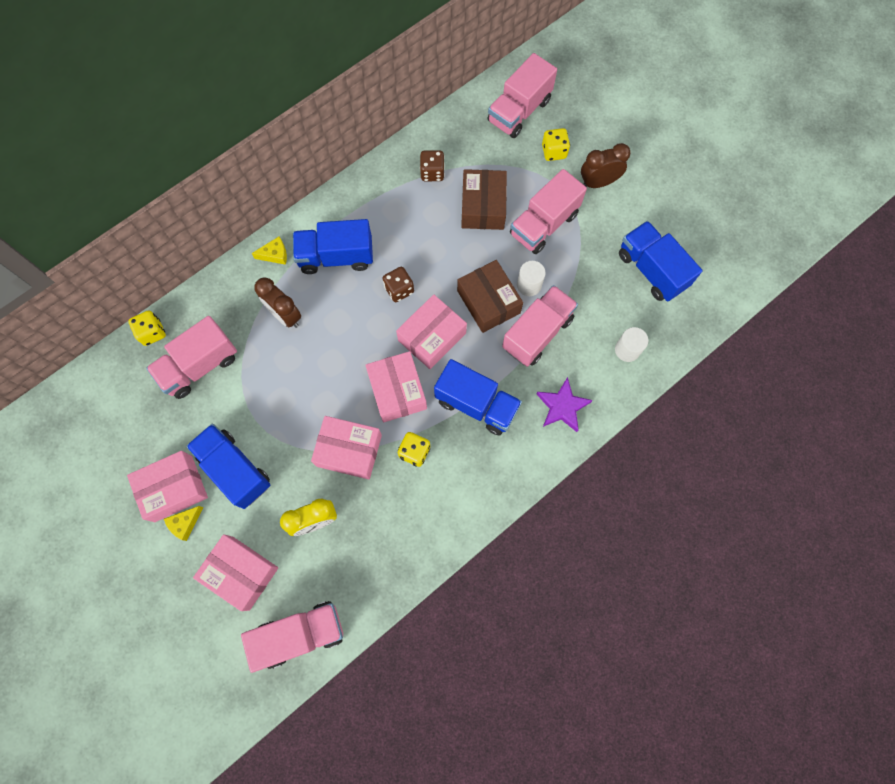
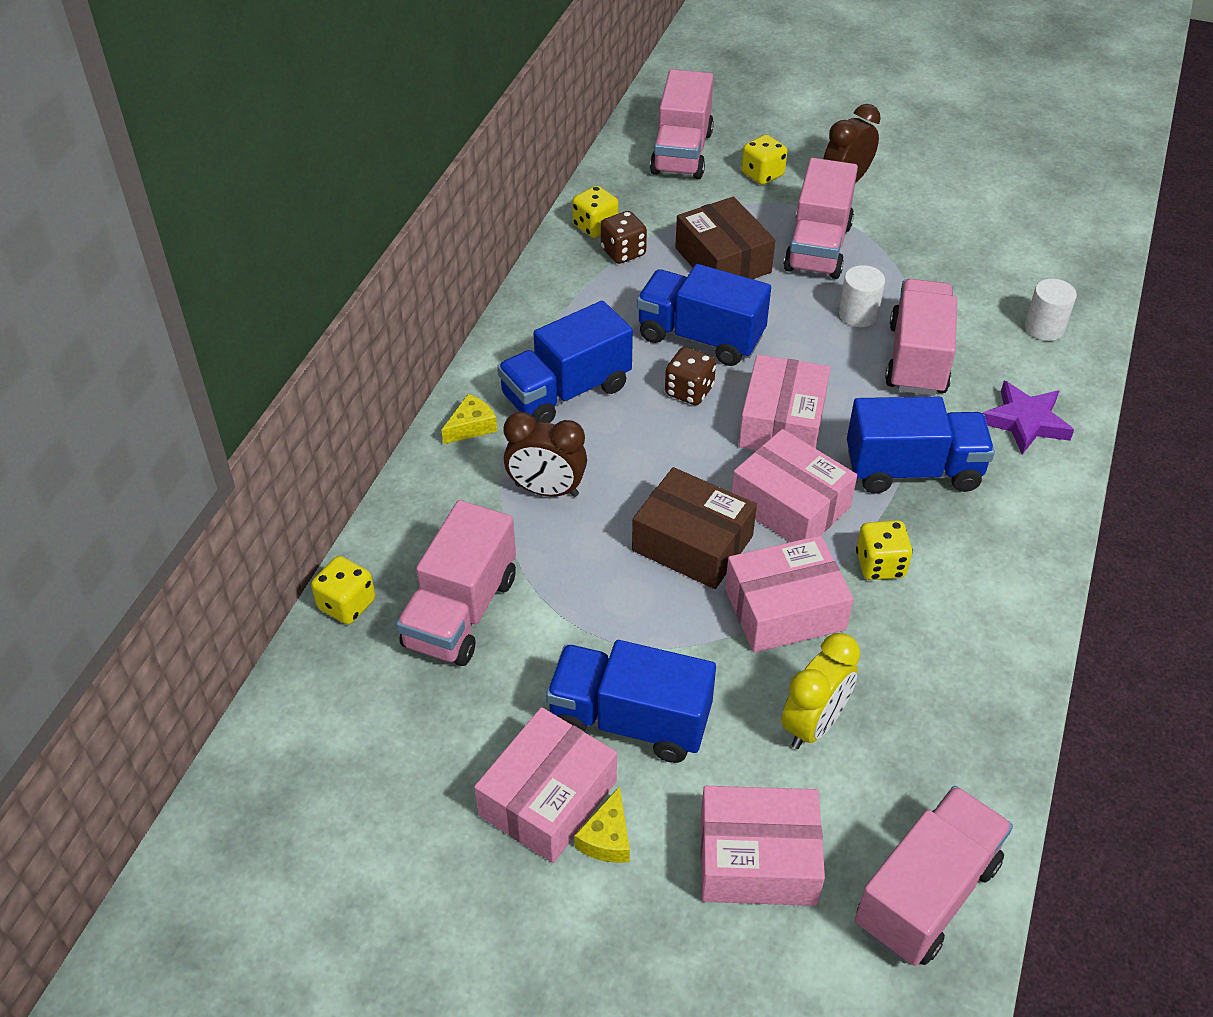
camera: 30 degrees left, 25 degrees down
(430, 146) = (595, 227): none -> yellow dice
(488, 302) = (822, 353): brown box -> brown box (692, 543)
(651, 270) = (993, 239): blue truck -> blue truck (700, 337)

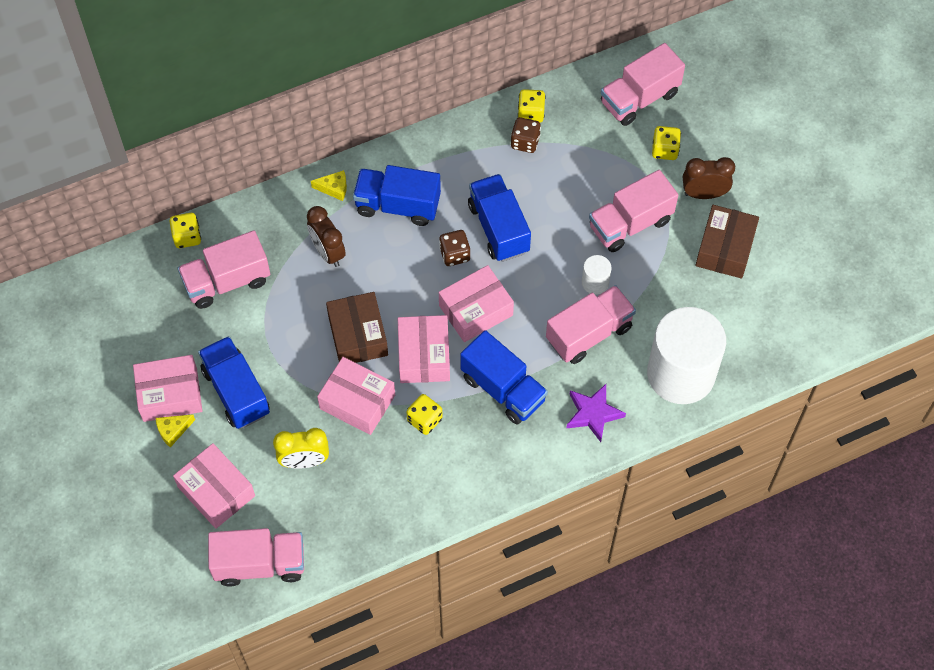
camera: 45 degrees right, 15 degrees up
(723, 260) = (569, 190): brown box -> brown box (725, 248)
(1044, 328) = (681, 373): white cylinder -> white cylinder, size x2.42

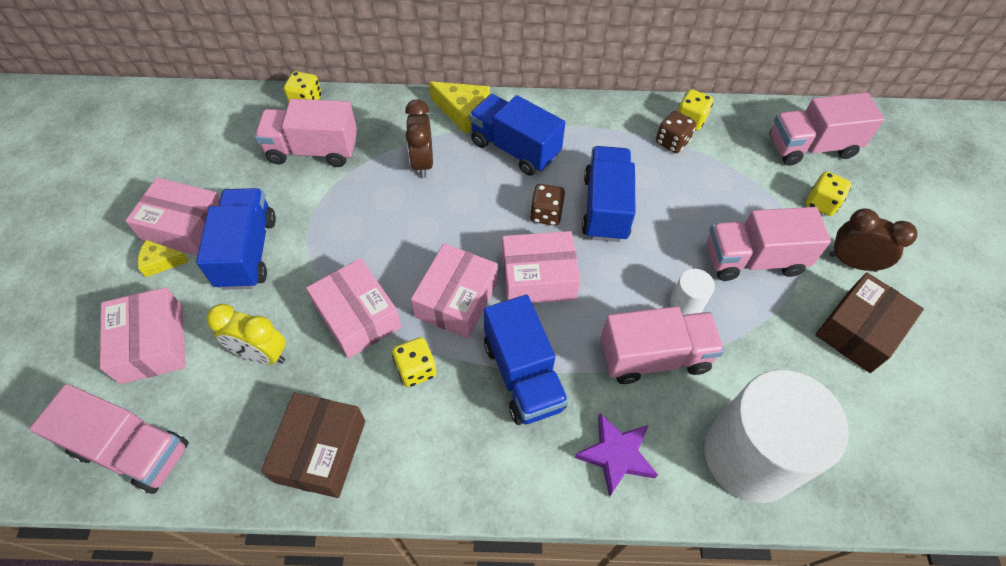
camera: 25 degrees right, 5 degrees down
(334, 188) = (463, 112): yellow cheese -> yellow cheese, size x1.65
(358, 335) = (401, 250): brown box -> brown box (320, 451)

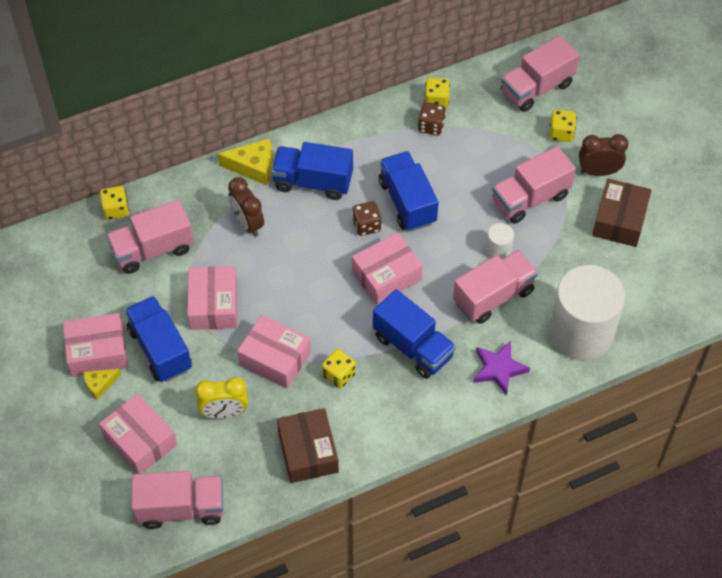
camera: 25 degrees left, 0 degrees up
(456, 299) = (338, 316): pink box -> pink box (213, 305)

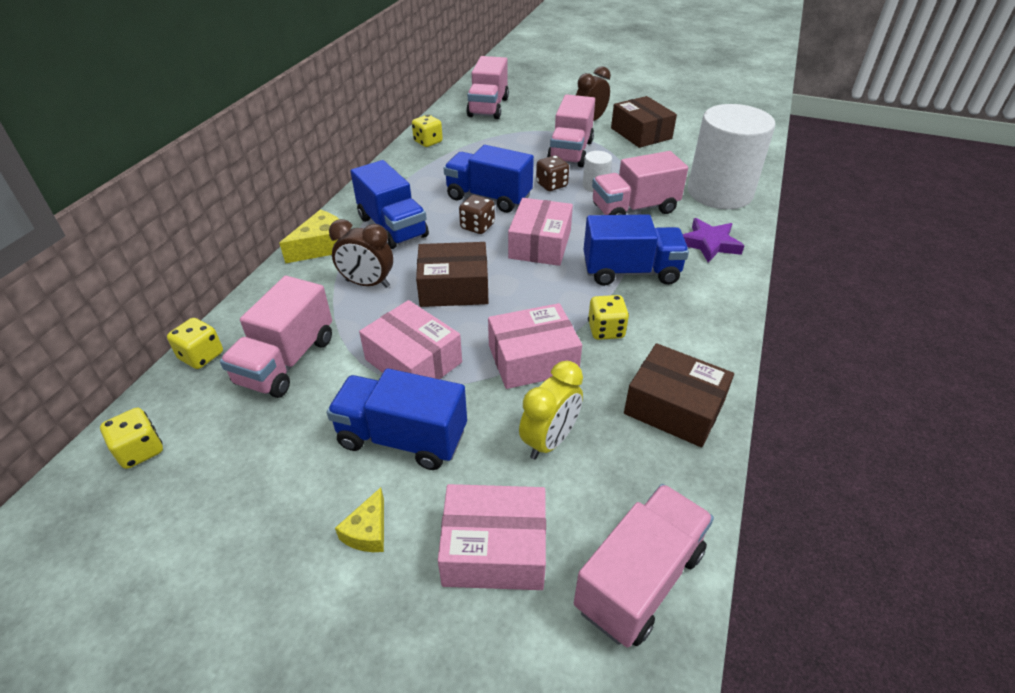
camera: 45 degrees left, 15 degrees down
(97, 351) = (324, 498): pink box -> none
(292, 268) = (454, 287): none -> brown box
(313, 182) = (393, 227): blue truck -> blue truck turned 90 degrees counterclockwise
(431, 126) = (444, 154): brown dice -> brown dice (551, 185)
(493, 296) = (634, 209): pink truck -> pink truck turned 120 degrees counterclockwise
(561, 133) = (537, 117): yellow dice -> yellow dice (140, 450)

